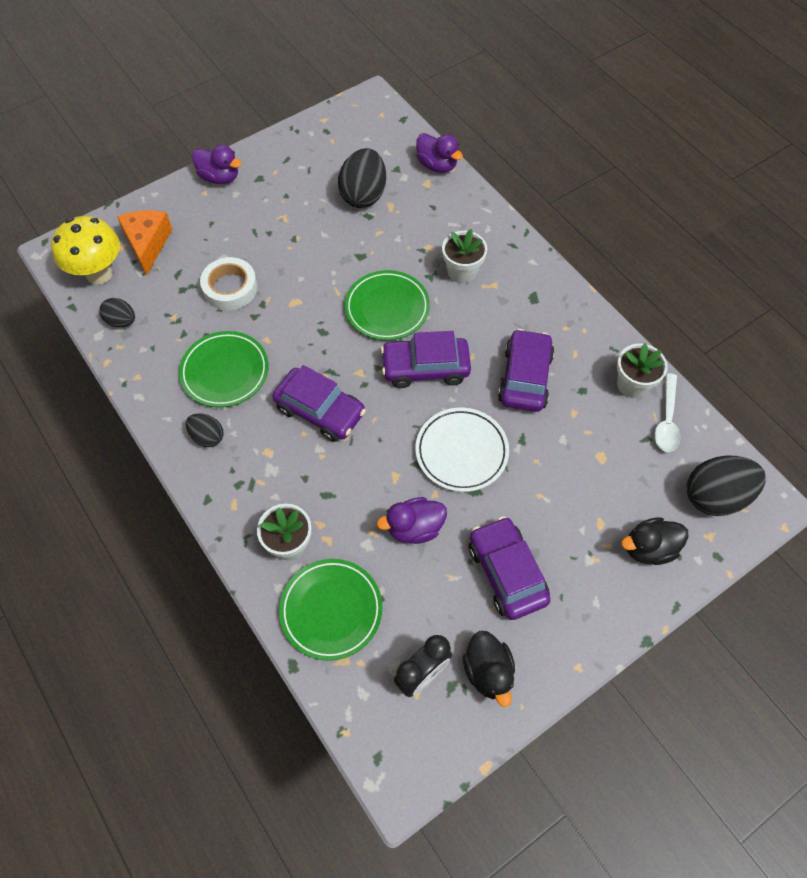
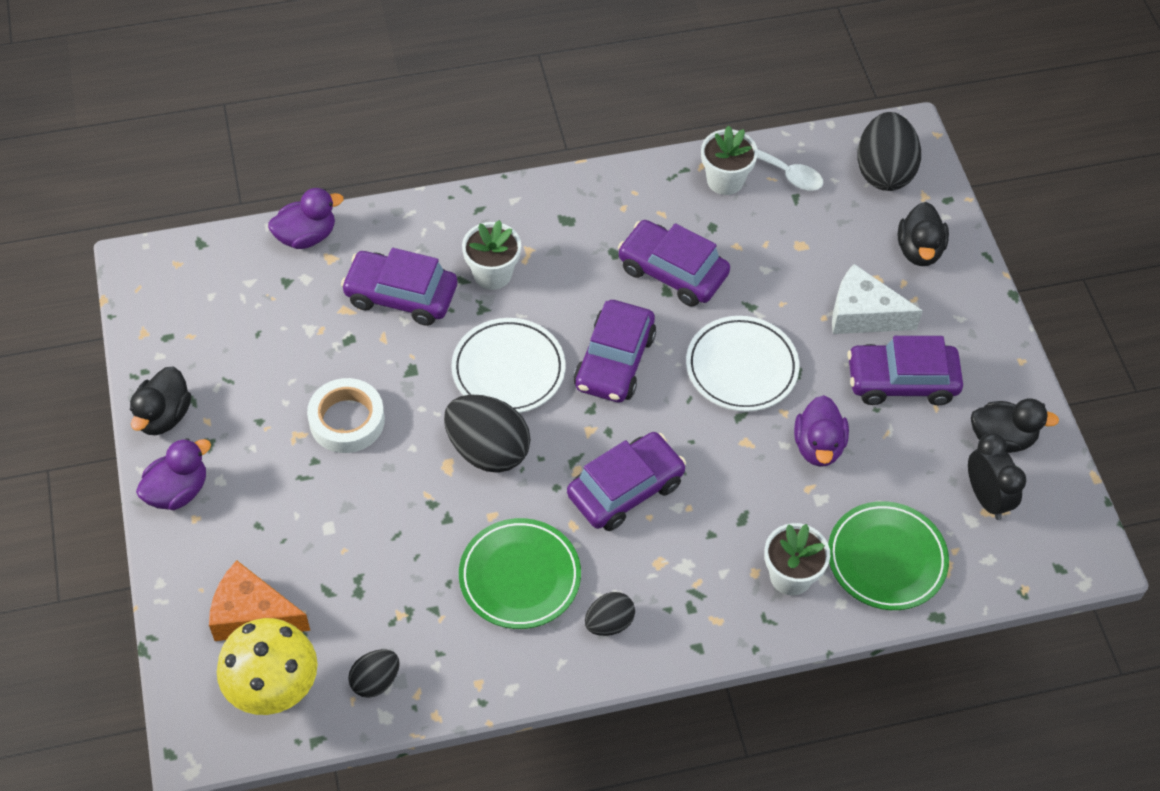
camera: 70 degrees left, 5 degrees down
(230, 288) = (386, 533): white tape -> white tape (347, 420)
(269, 151) = (164, 416): none -> black duck
(363, 195) = (311, 333): black egg -> black egg (487, 450)
(387, 308) = (508, 370): green plate -> white plate
(416, 229) = (401, 296): none -> purple car
(558, 523) = (863, 314): none -> white cheese

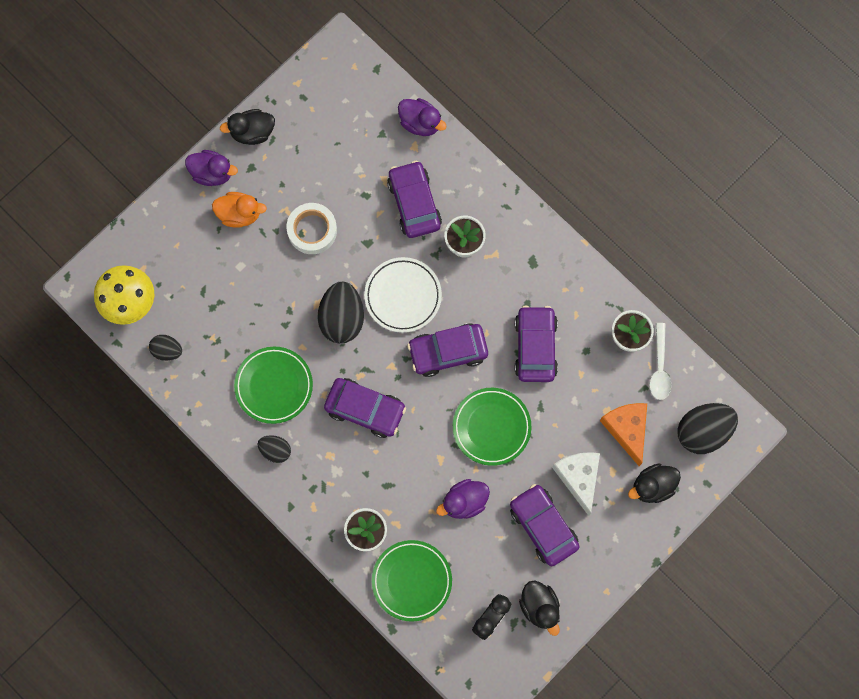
camera: 60 degrees right, 20 degrees up
(252, 615) = (165, 263): orange cheese -> orange cheese (627, 429)
(258, 490) = (239, 214): none -> orange duck
(741, 367) = (491, 427): white plate -> green plate

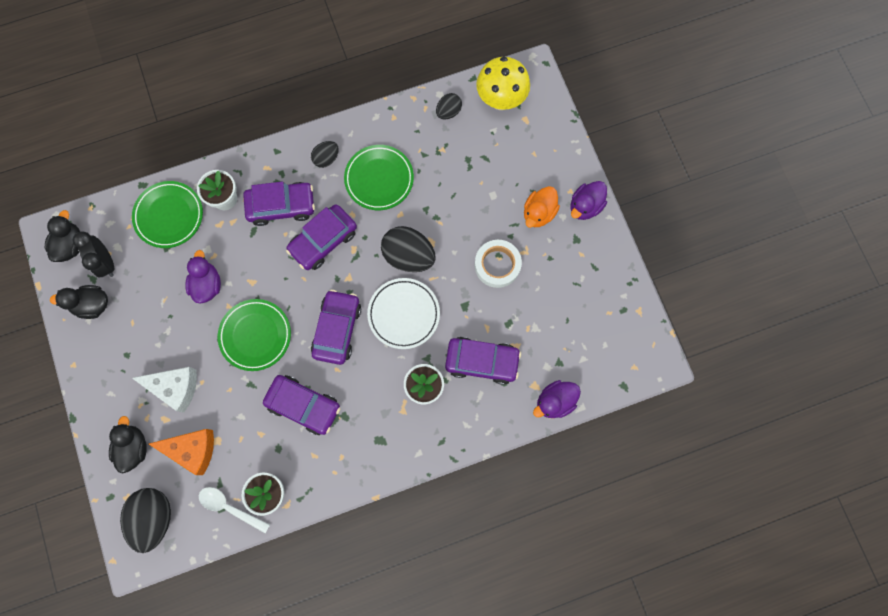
camera: 115 degrees right, 0 degrees up
(252, 132) = (608, 254): black duck -> black duck (70, 245)
(543, 526) = (153, 338): purple car -> purple car (281, 206)

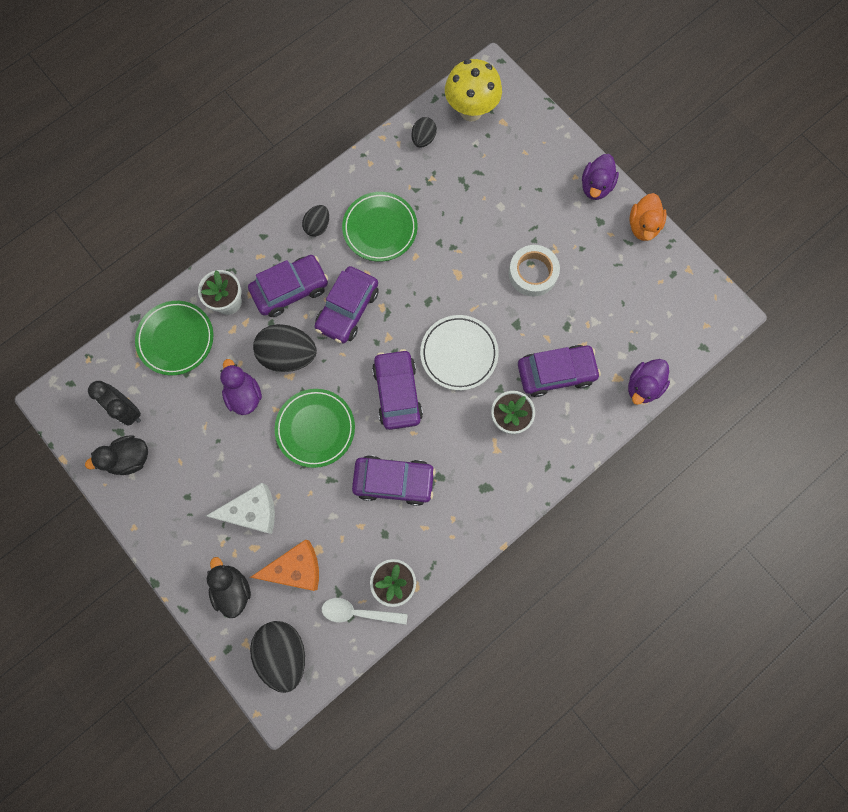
camera: 20 degrees left, 0 degrees up
(70, 245) = (82, 405): black duck -> none
(408, 256) = (440, 294): black egg -> black egg (288, 355)
(538, 213) = (553, 208): orange duck -> orange duck (643, 226)

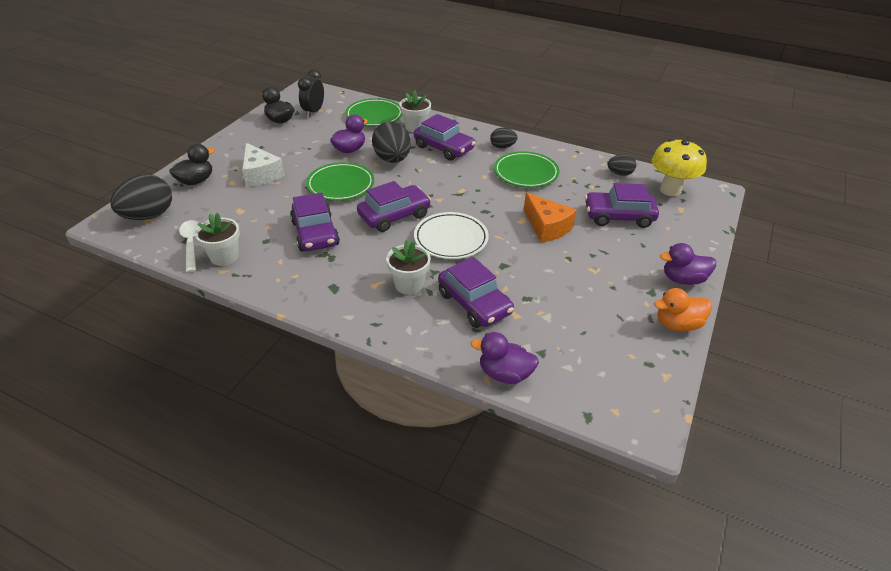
camera: 65 degrees right, 35 degrees down
(296, 568) = (221, 204): orange cheese -> orange cheese (546, 227)
(348, 309) = (447, 175): purple car -> purple car (618, 216)
(532, 273) = (560, 262): white tape -> none

